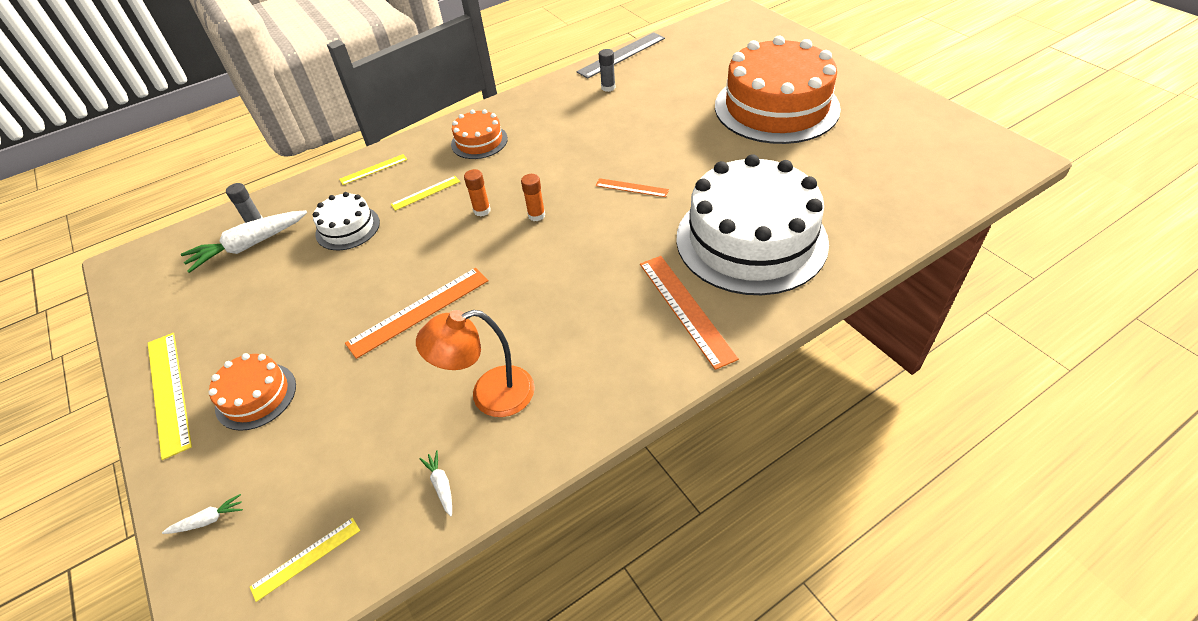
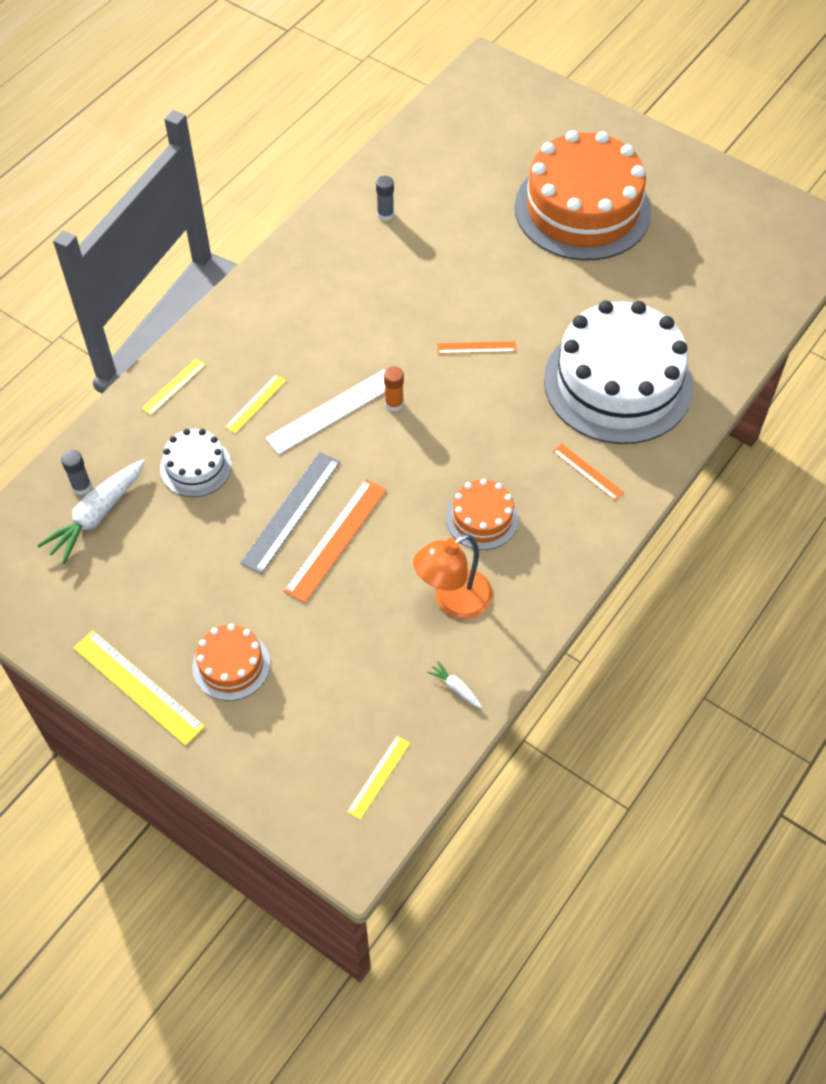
camera: 25 degrees left, 10 degrees up
(208, 520) = (271, 777): white carrot -> none
(479, 141) = (276, 322): orange cake -> orange cake (482, 518)
(482, 210) = (332, 411): orange glue stick -> white ruler
(621, 55) = (377, 160): grey ruler -> grey ruler (291, 512)
(685, 309) = (587, 472): orange ruler -> orange ruler, size x0.56

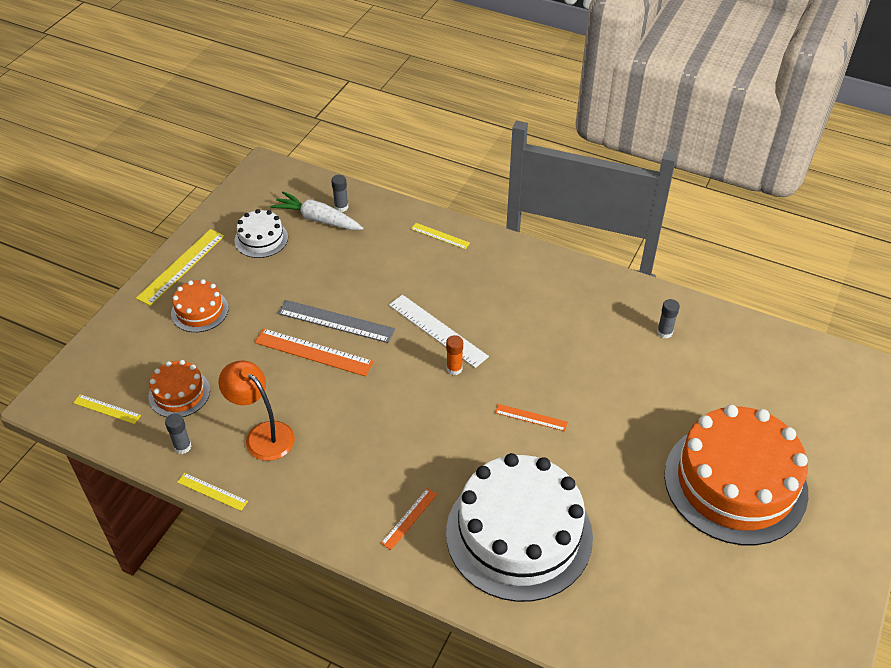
camera: 80 degrees right, 10 degrees down
(196, 467) = (368, 261): white cake -> white cake (261, 239)
(255, 403) = (434, 284): yellow ruler -> yellow ruler (212, 491)
(455, 688) = (182, 447): white carrot -> grey glue stick
(476, 347) = (531, 417): orange ruler -> orange ruler turned 60 degrees counterclockwise
(482, 518) = (346, 444): orange cake -> orange cake (179, 393)

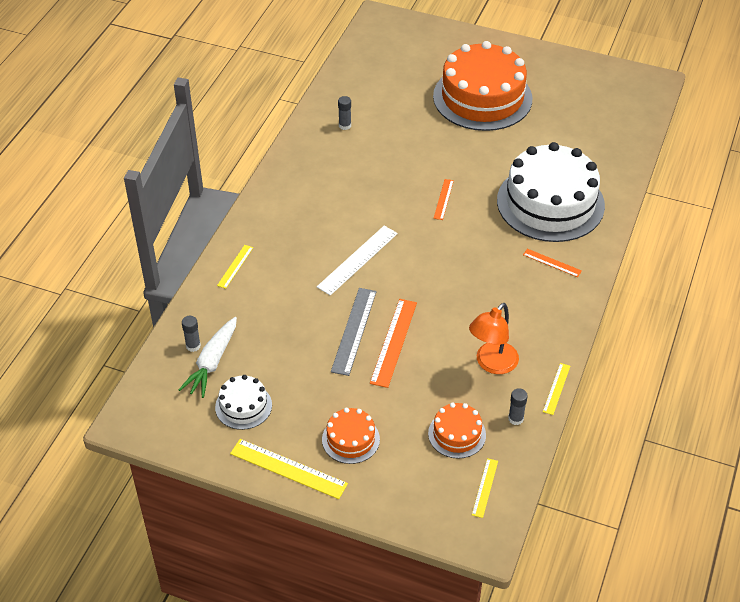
camera: 95 degrees left, 0 degrees up
(454, 368) = (400, 246): orange glue stick -> none

